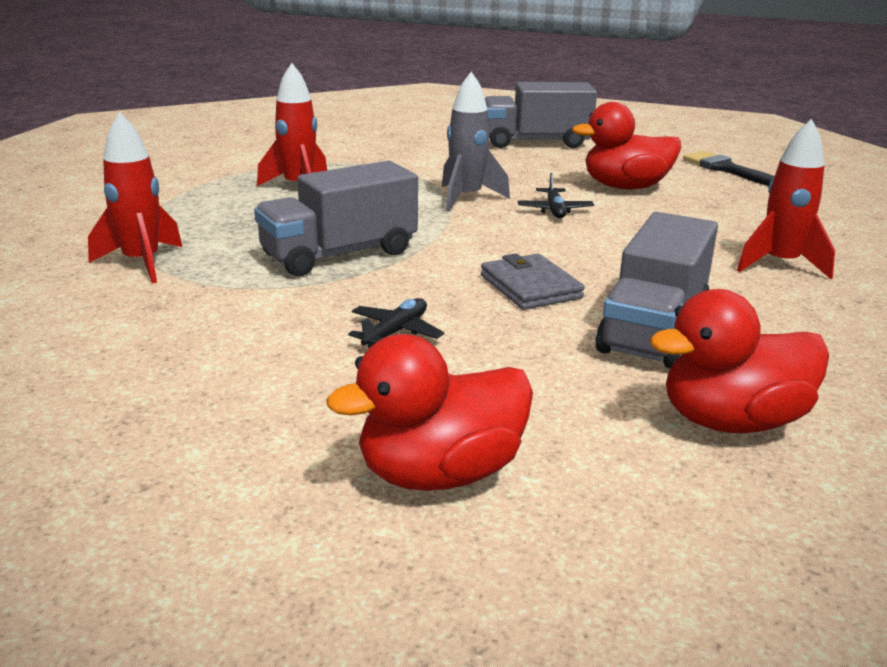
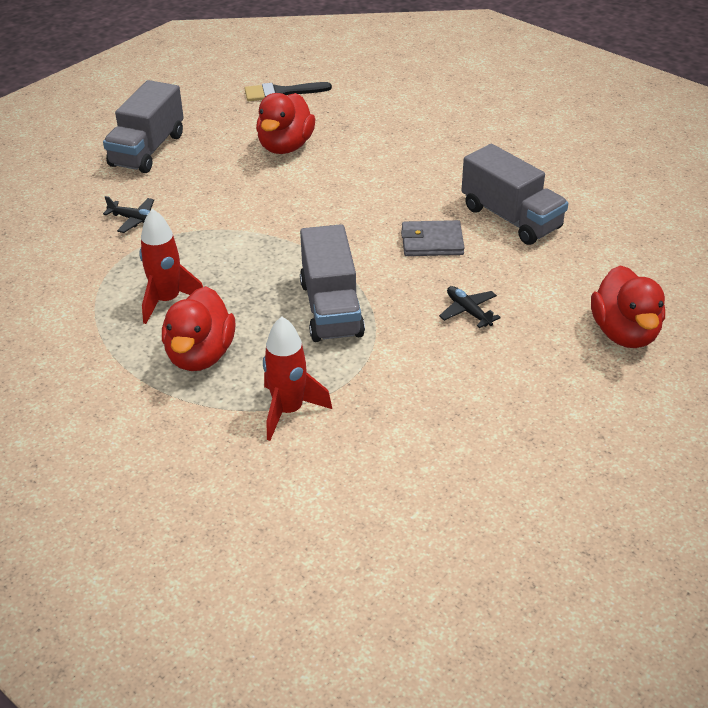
camera: 65 degrees left, 15 degrees up
(466, 198) = (257, 222): grey rocket -> none
(555, 210) = (310, 191): black plane -> black plane (135, 220)
(731, 421) = (611, 230): red duck -> red duck (200, 355)
(780, 264) = (451, 142): red rocket -> none

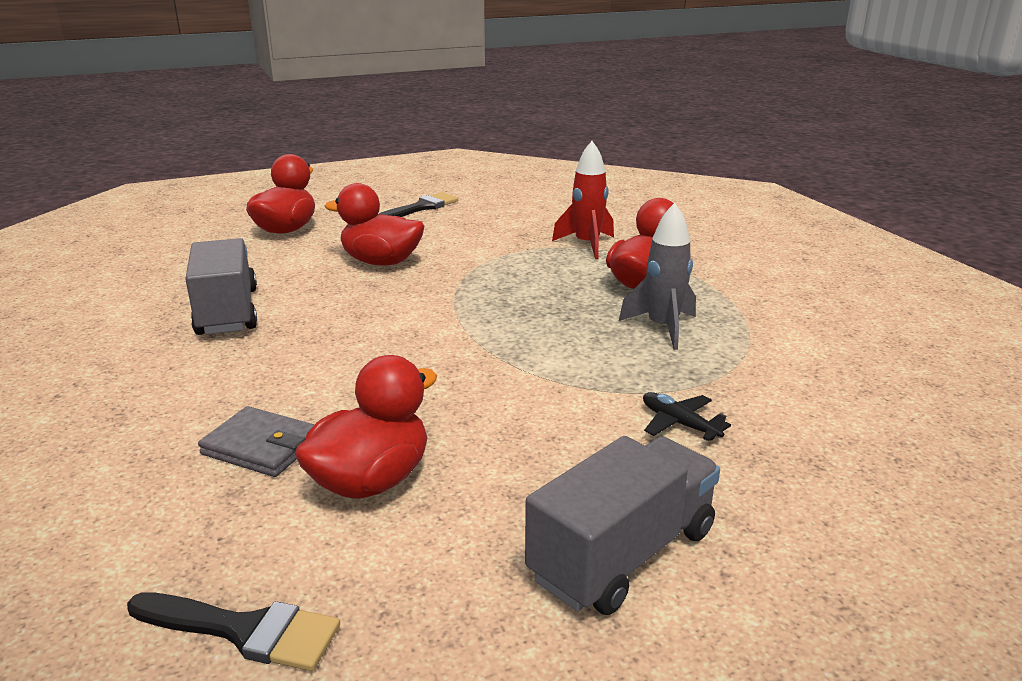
camera: 155 degrees left, 15 degrees down
(167, 301) = (662, 328): red rocket -> grey rocket
(331, 308) = (498, 288): grey truck -> none
(432, 242) = (337, 312): grey wallet -> grey wallet (261, 446)
(468, 311) = (381, 262): black plane -> red duck
(541, 433) = (421, 207): none -> black brush

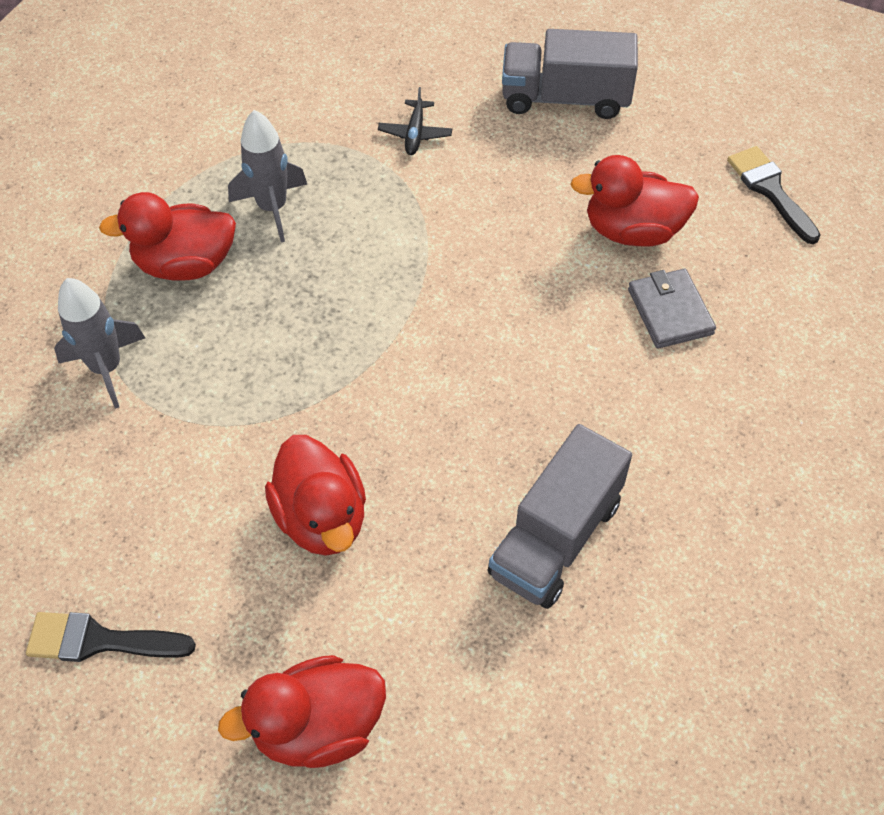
camera: 130 degrees left, 30 degrees up
(587, 245) = (107, 368): red rocket -> grey rocket

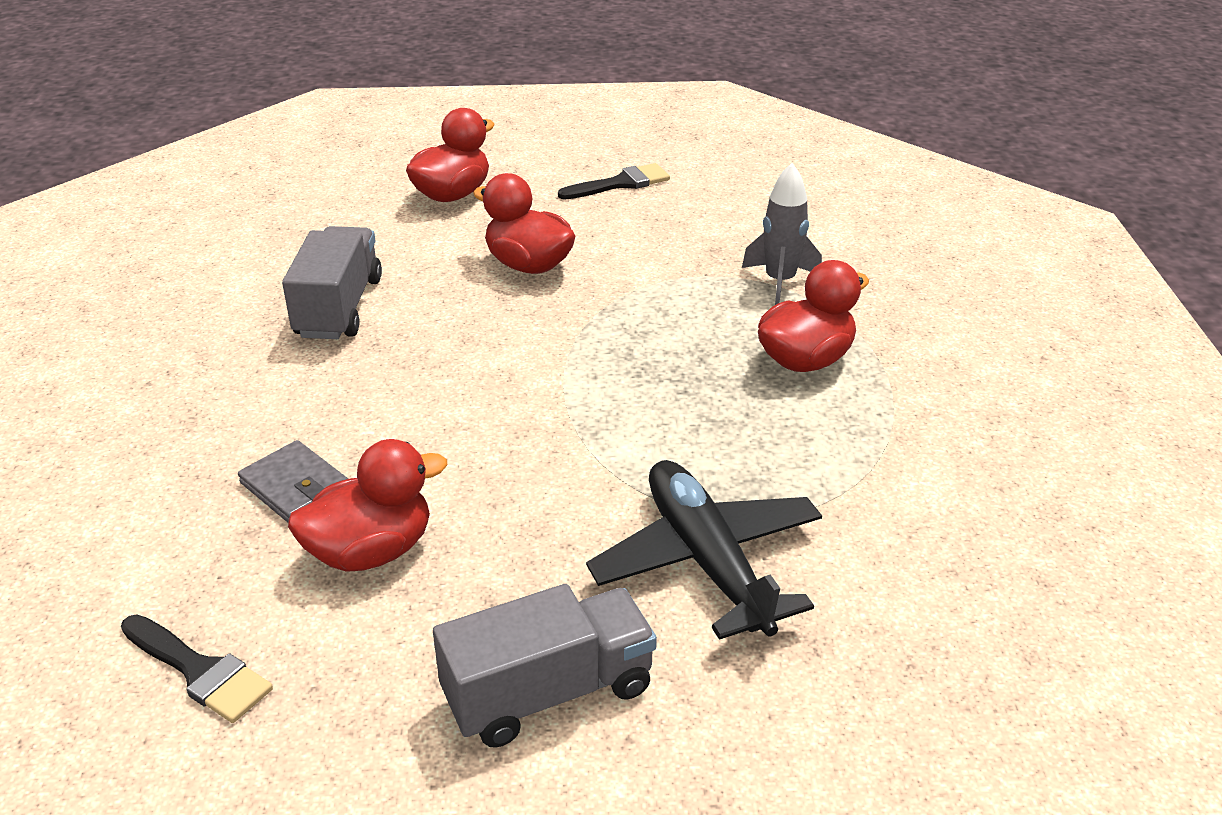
camera: 150 degrees right, 20 degrees down
(272, 208) = (781, 429): grey rocket -> none
(415, 134) = (707, 561): black plane -> black plane, size x2.37

